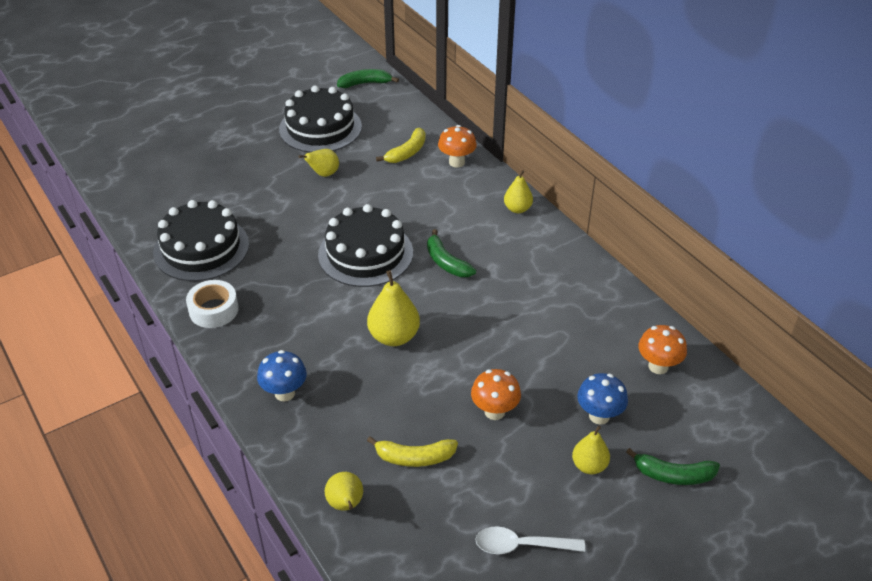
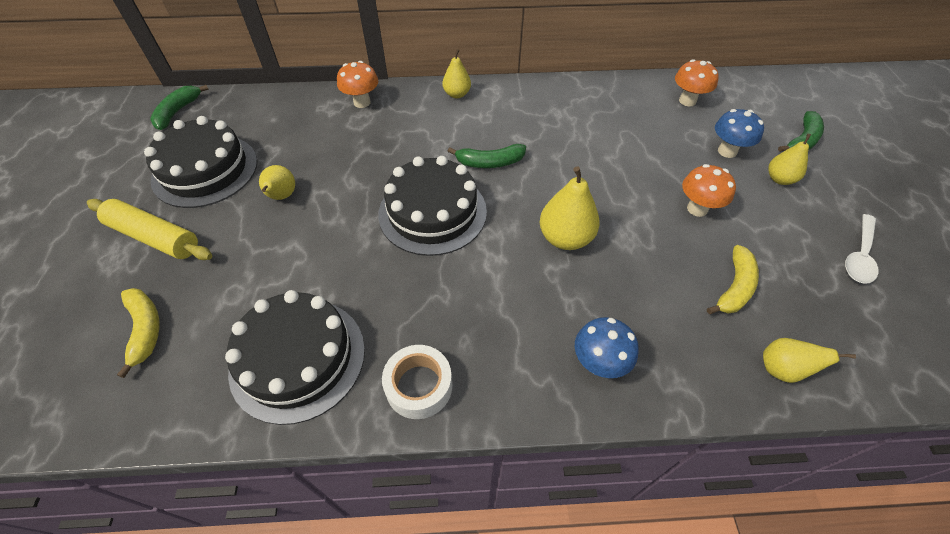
camera: 60 degrees left, 10 degrees up
(249, 141) = (154, 237): none -> yellow rolling pin
(407, 152) = (314, 126): yellow banana -> yellow banana (145, 329)

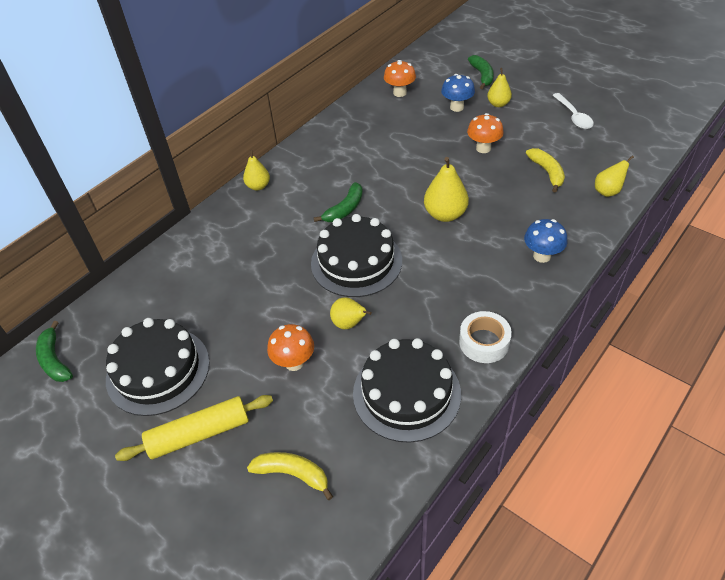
camera: 45 degrees left, 5 degrees down
(281, 196) = (246, 335): yellow pear -> yellow pear (349, 324)
(362, 102) = (199, 240): orange mushroom -> orange mushroom (294, 362)

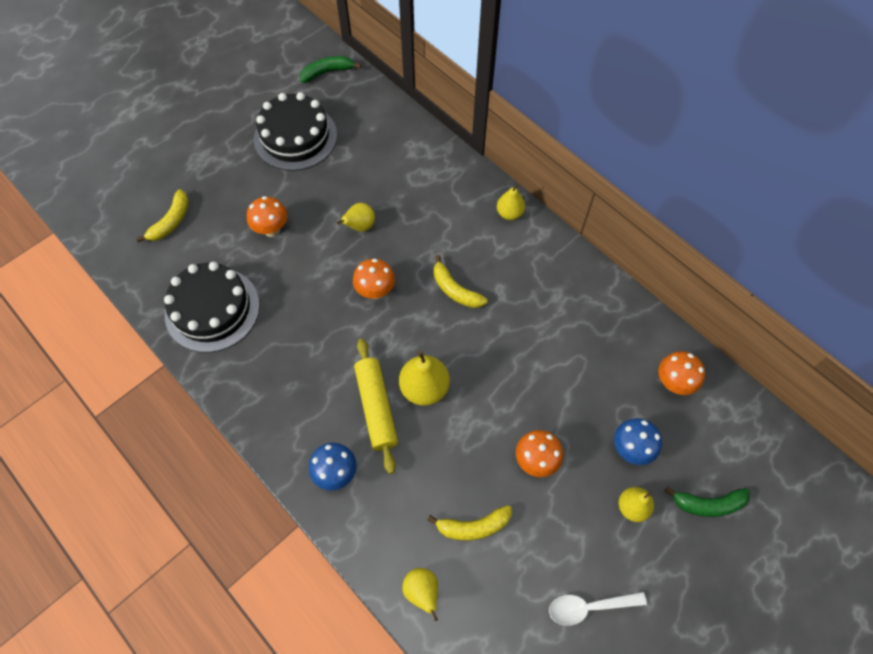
camera: 95 degrees right, 15 degrees up
(199, 434) = (227, 164): yellow rolling pin -> yellow rolling pin (376, 407)
(345, 209) = (455, 290): green banana -> yellow banana
(349, 324) = (300, 275): yellow pear -> yellow pear (360, 226)
(356, 262) = (375, 291): black cake -> orange mushroom
(484, 342) = (243, 384): white tape -> none

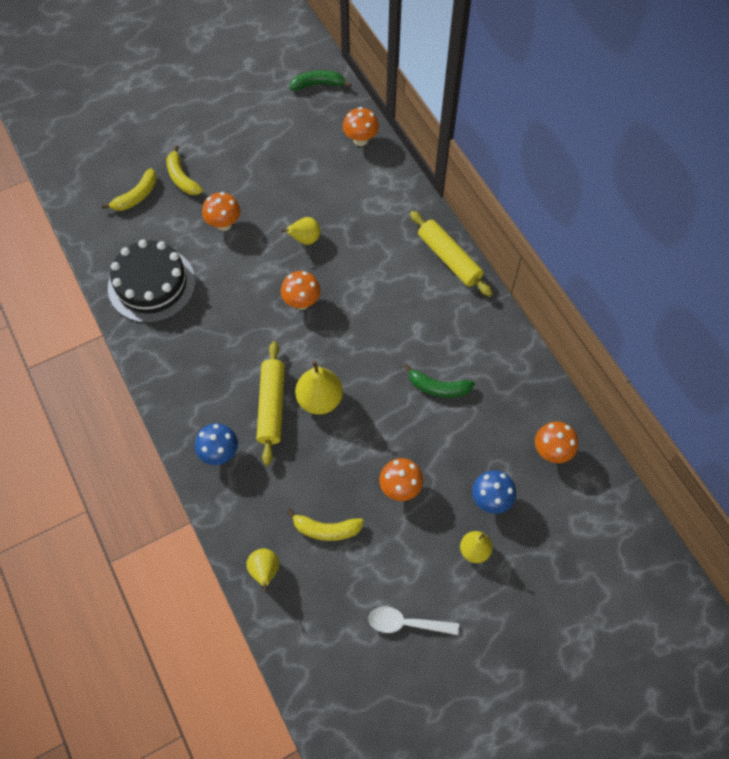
camera: 15 degrees right, 0 degrees up
(295, 137) = (270, 141): black cake -> none
(386, 117) = (360, 140): none -> orange mushroom
(455, 290) = (375, 318): yellow banana -> yellow banana (182, 178)
(509, 213) = (449, 258): yellow pear -> yellow rolling pin
(708, 504) = (545, 566): green banana -> green banana (438, 387)

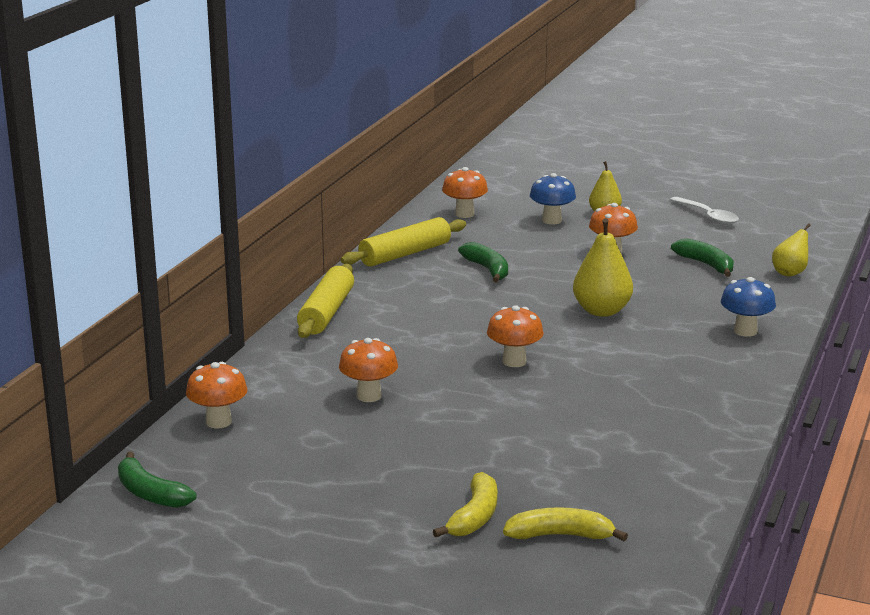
camera: 130 degrees left, 40 degrees down
(151, 284) = (656, 455): black cake -> none
(224, 224) = (494, 451): orange mushroom -> orange mushroom (369, 396)
(271, 406) = (653, 329): yellow rolling pin -> yellow rolling pin (405, 254)
(305, 239) = (430, 393): yellow pear -> none
(326, 529) = (706, 265): yellow banana -> green banana

